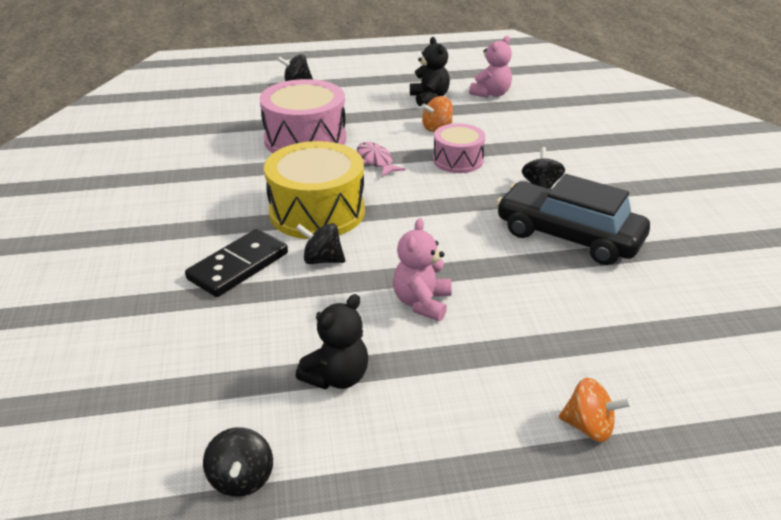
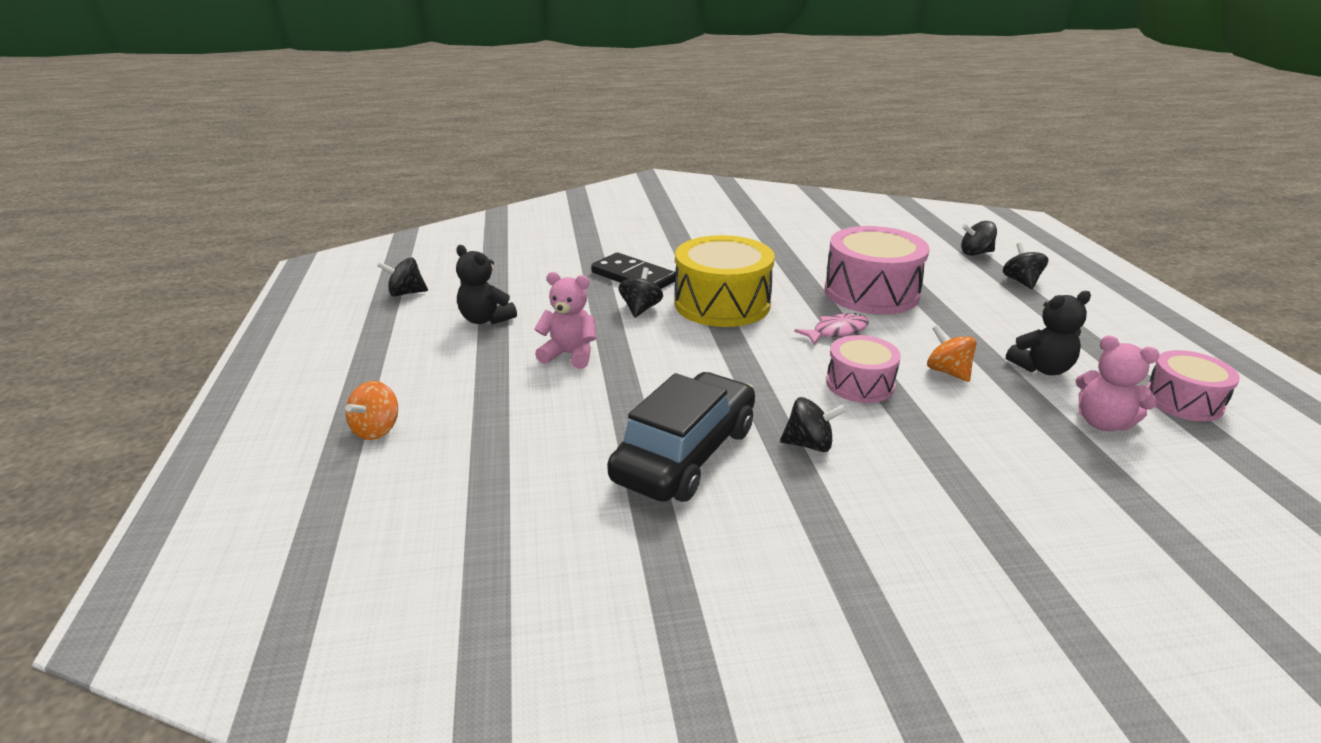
camera: 90 degrees right, 5 degrees down
(237, 88) = (975, 253): none -> black spinning top
(463, 70) = (1183, 401): none -> pink drum

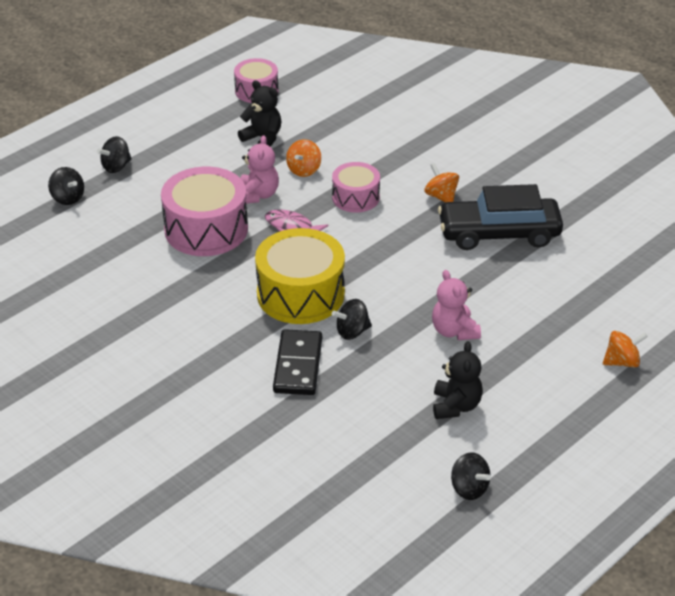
camera: 125 degrees left, 10 degrees up
(809, 444) = (441, 196): black spinning top -> orange spinning top
(1102, 423) = (311, 112): pink teddy bear -> pink teddy bear (258, 195)

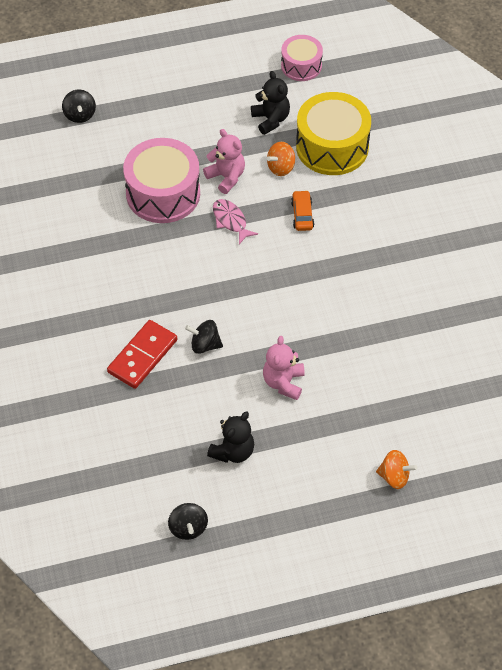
camera: 30 degrees right, 15 degrees up
(116, 167) = (136, 99): black spinning top -> none
(258, 195) = (226, 177): pink teddy bear -> pink teddy bear turned 75 degrees counterclockwise
(298, 365) = (142, 356): black domino -> red domino
(300, 294) = (191, 290): yellow drum -> yellow drum (332, 147)
(355, 197) = (302, 215): pink drum -> orange car
(441, 196) = (373, 245): orange spinning top -> none
(499, 233) = (392, 305): black car -> none

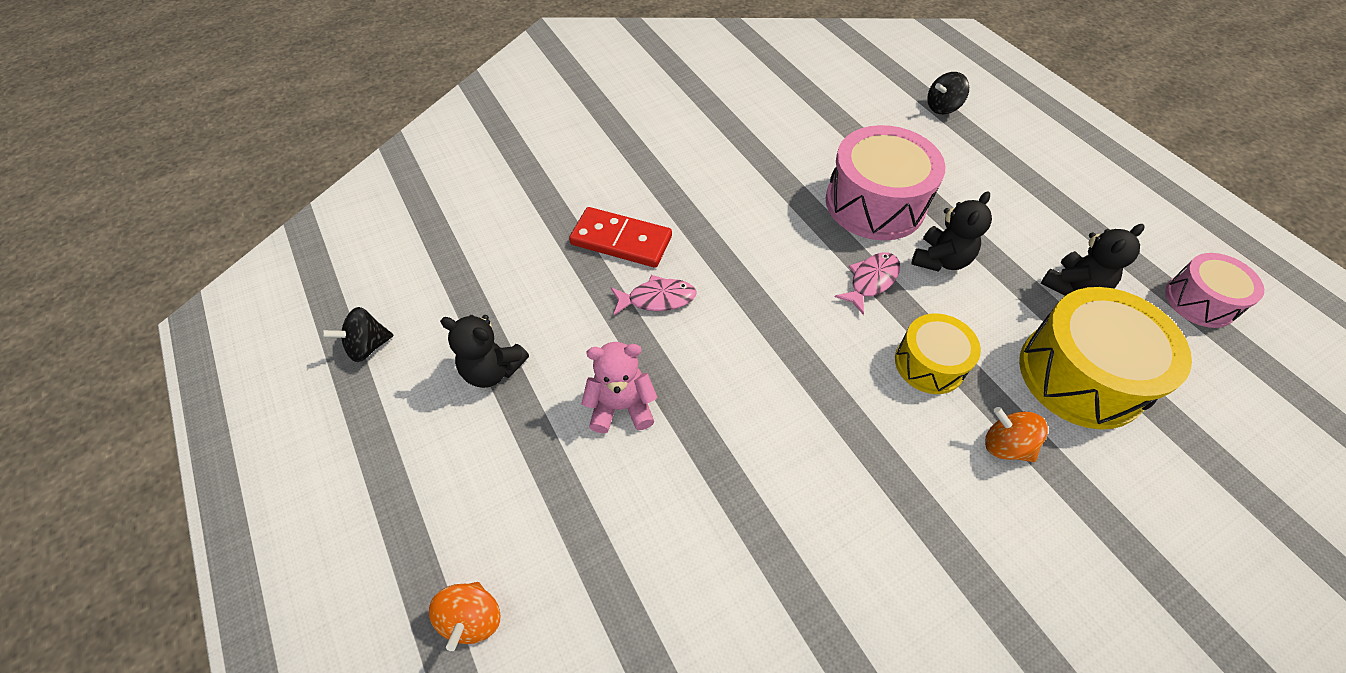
camera: 75 degrees right, 0 degrees up
(205, 345) = (657, 299): black spinning top -> pink fish
(226, 177) = (940, 260): pink teddy bear -> black teddy bear
(281, 167) = (997, 318): orange spinning top -> orange spinning top (1005, 445)
(302, 215) = (929, 363): orange car -> yellow drum

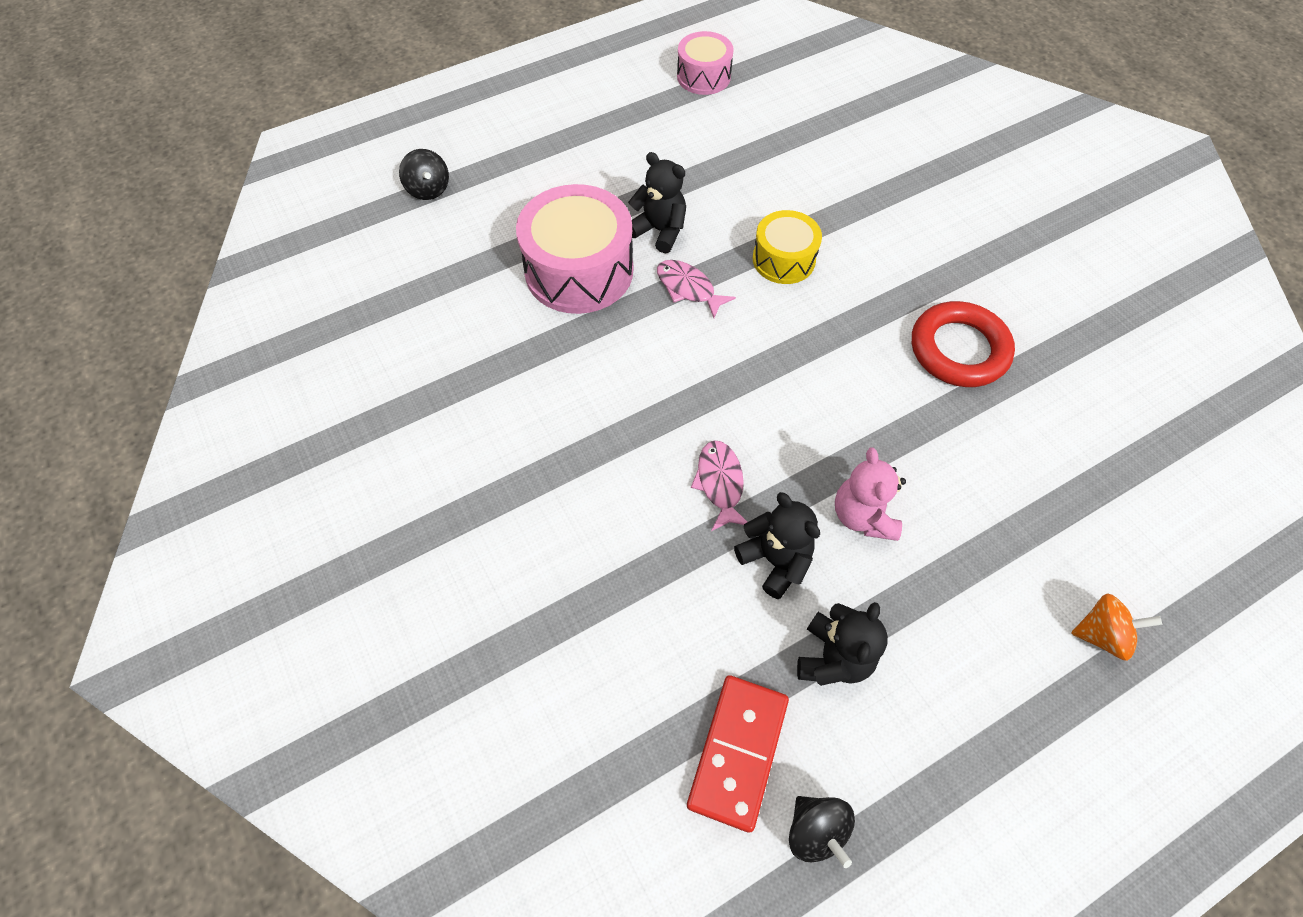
camera: 90 degrees left, 5 degrees up
(621, 240) = (630, 525): red domino -> red domino (737, 752)
(832, 534) = (958, 349): none -> red ring
(1005, 445) = (858, 225): orange spinning top -> none
(1073, 286) = (691, 147): black teddy bear -> black teddy bear (775, 560)
(1081, 375) = (785, 164): yellow drum -> none

